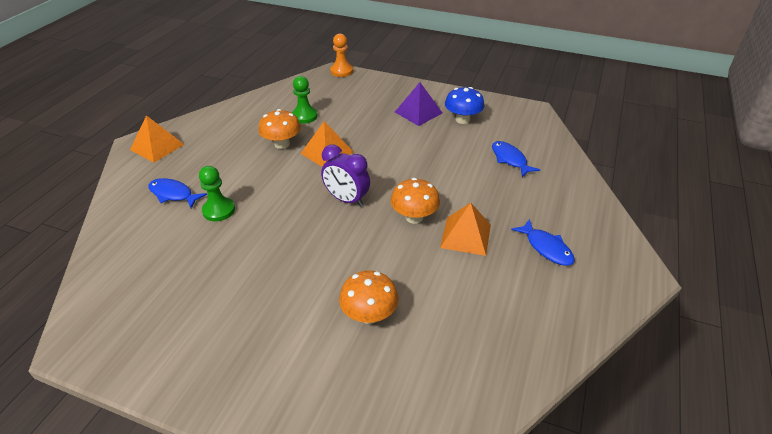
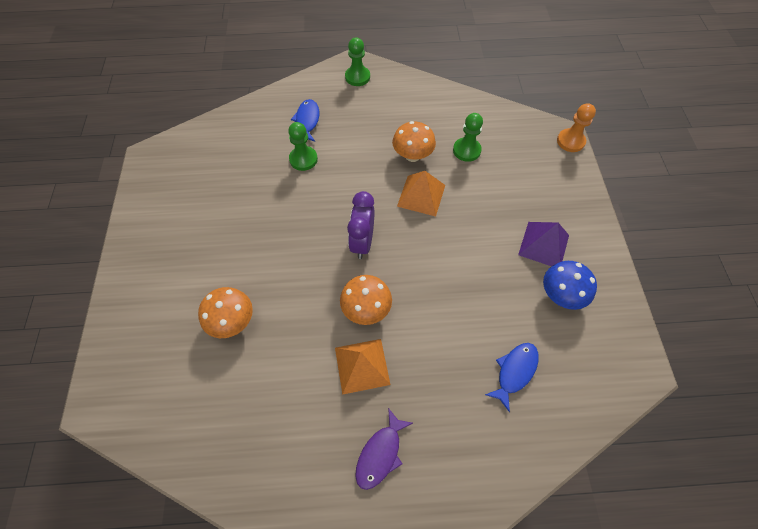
camera: 65 degrees right, 20 degrees up
(157, 147) = (357, 77): orange pyramid -> green pawn
(546, 248) = (380, 454): blue fish -> purple fish

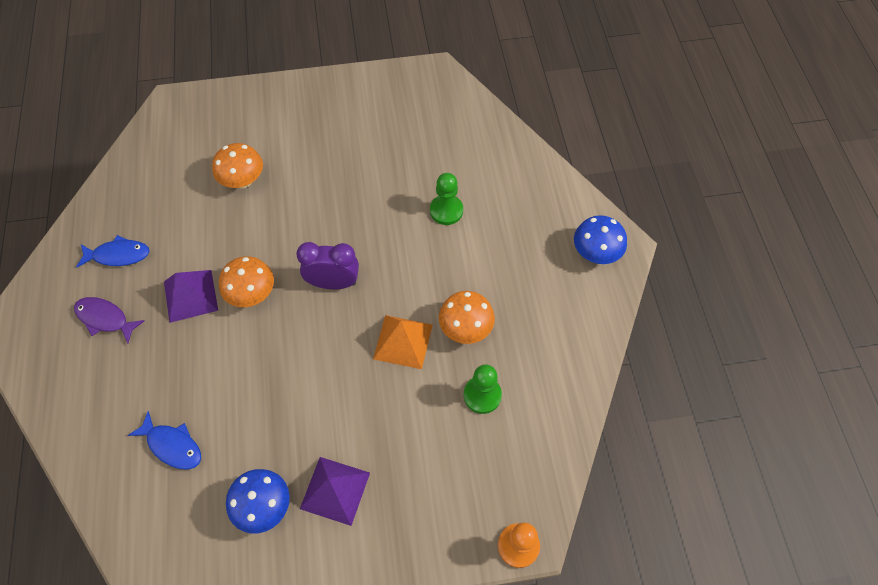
camera: 85 degrees right, 0 degrees up
(307, 121) = (507, 206): blue fish -> blue fish (118, 255)
(357, 77) = (595, 253): green pawn -> blue mushroom
(362, 366) = (190, 295): orange pyramid -> purple pyramid

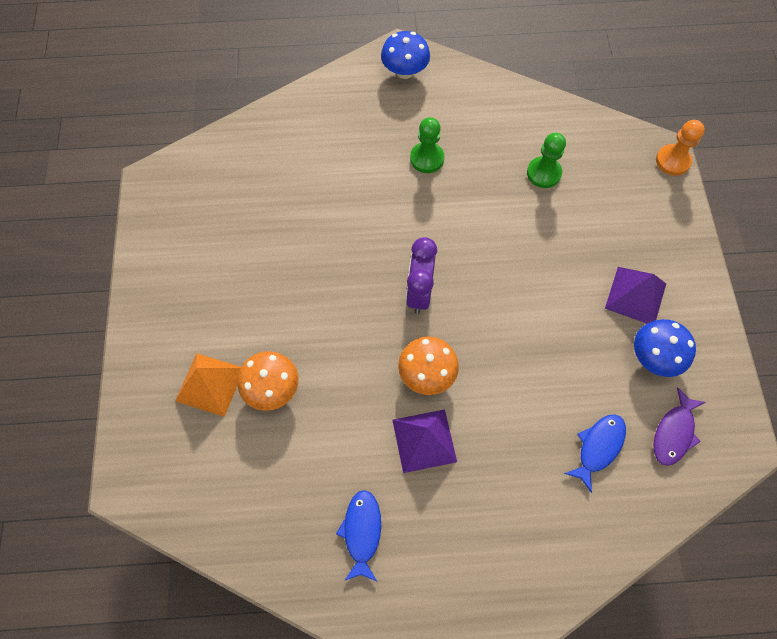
camera: 85 degrees left, 5 degrees up
(105, 318) = (448, 538): purple fish -> purple fish (674, 432)
(403, 341) = (488, 233): orange pyramid -> orange pyramid (210, 384)
(446, 211) = (342, 185): green pawn -> green pawn (427, 158)
(465, 328) = (477, 180): orange mushroom -> none

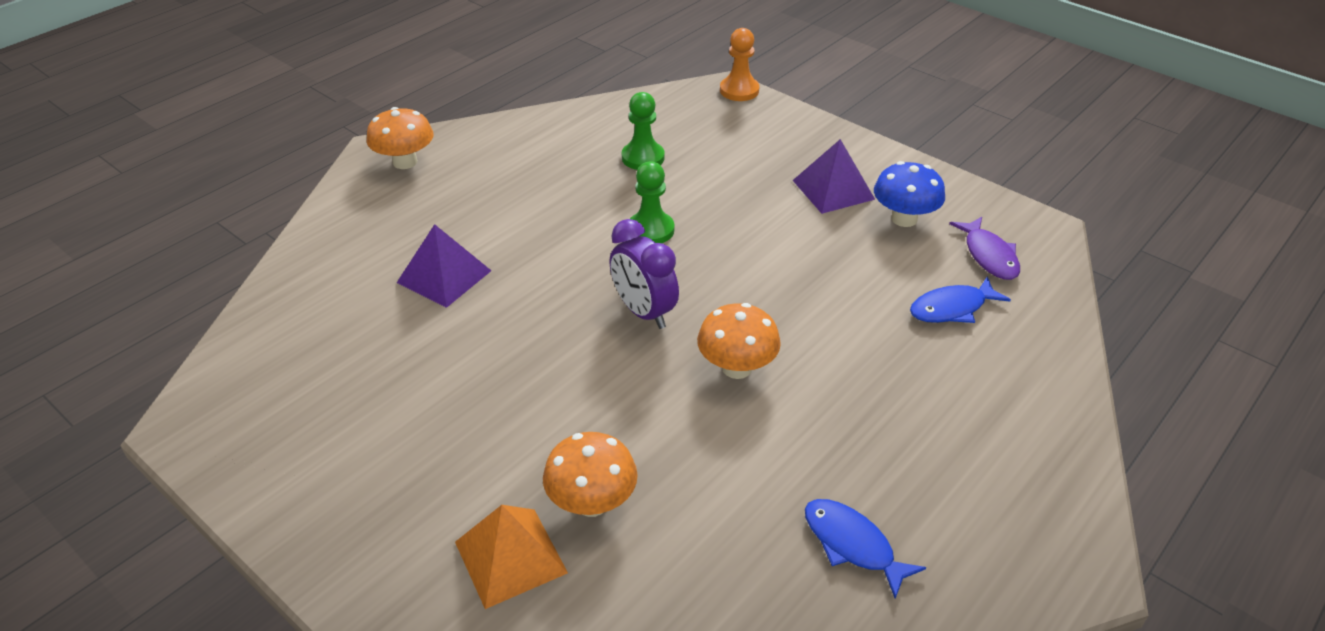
camera: 45 degrees left, 25 degrees down
(405, 71) = (405, 162): blue mushroom -> orange mushroom
(424, 440) = (806, 420): purple pyramid -> purple pyramid (444, 276)
(427, 158) = (515, 211): green pawn -> green pawn (651, 230)
(598, 447) = (952, 308): blue fish -> blue fish turned 105 degrees counterclockwise

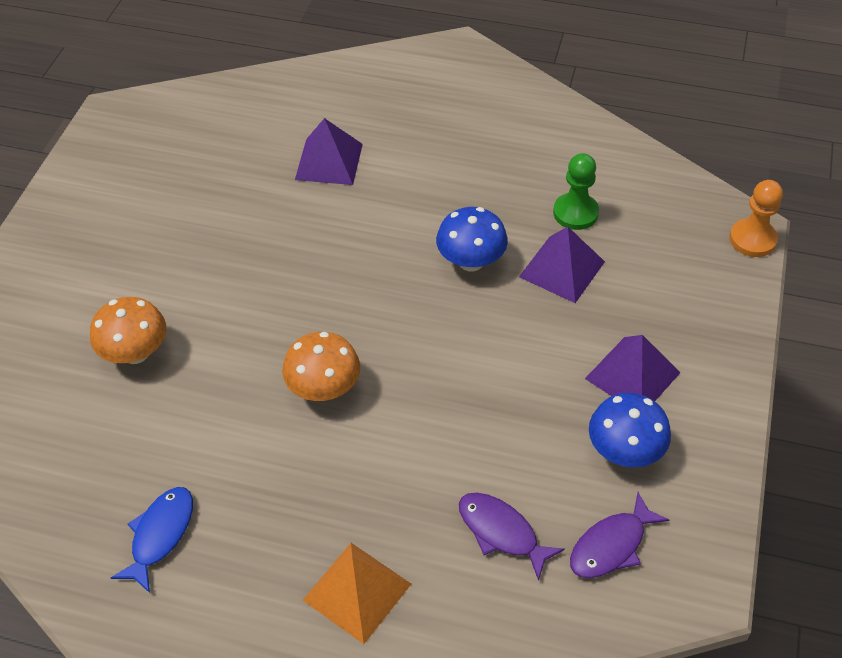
camera: 65 degrees right, 10 degrees up
(405, 162) = (455, 70): orange mushroom -> none
(511, 557) = (69, 329): orange pyramid -> orange pyramid (357, 592)
(644, 312) = (358, 300): purple clock -> none
(651, 230) = (471, 261): green pawn -> blue mushroom
(698, 185) = (561, 269): none -> purple pyramid
(952, 308) = (501, 532): blue fish -> purple fish

